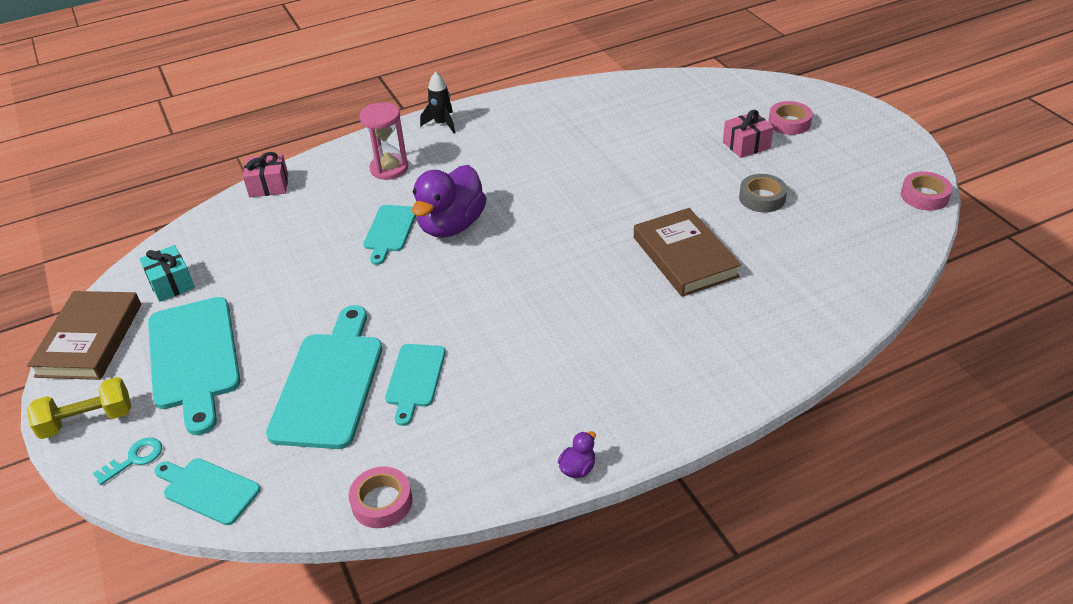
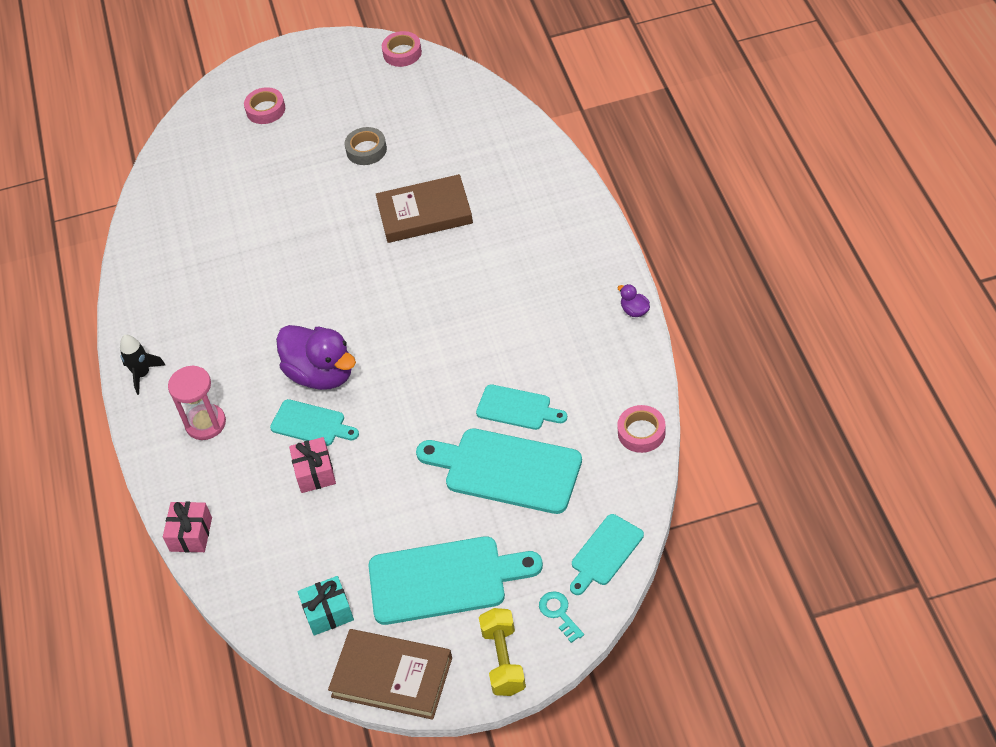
camera: 75 degrees left, 10 degrees up
(746, 145) = (286, 145): pink gift -> pink gift (315, 472)

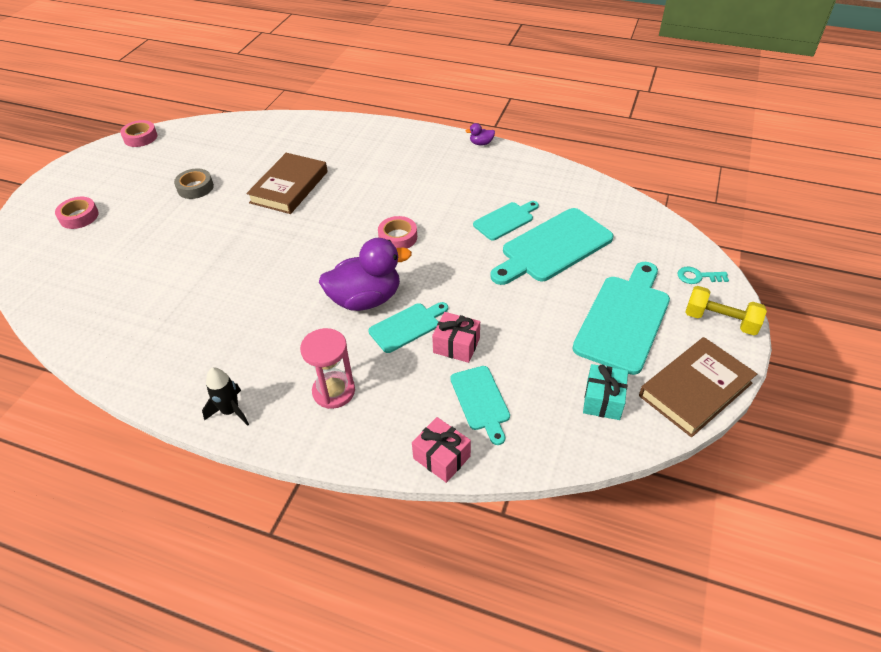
camera: 60 degrees left, 5 degrees down
(605, 553) = (663, 235): turquoise cutting board -> turquoise cutting board (481, 401)
(641, 432) = (579, 180): pink tape -> pink tape (398, 237)

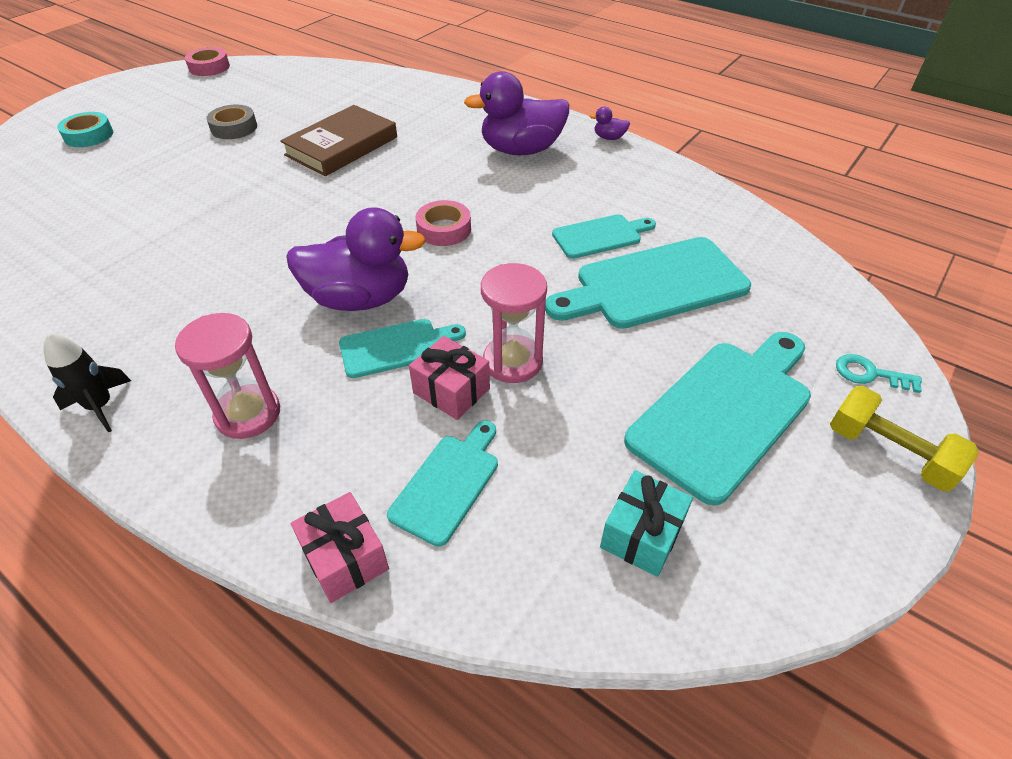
camera: 15 degrees right, 0 degrees up
(79, 216) = (89, 135): pink tape -> turquoise tape
(423, 165) = (521, 150): none -> purple duck
(481, 401) = (448, 483): turquoise cutting board -> turquoise cutting board turned 150 degrees counterclockwise
(486, 318) = (513, 361): none -> pink hourglass
(695, 389) = (809, 559): brown book -> none

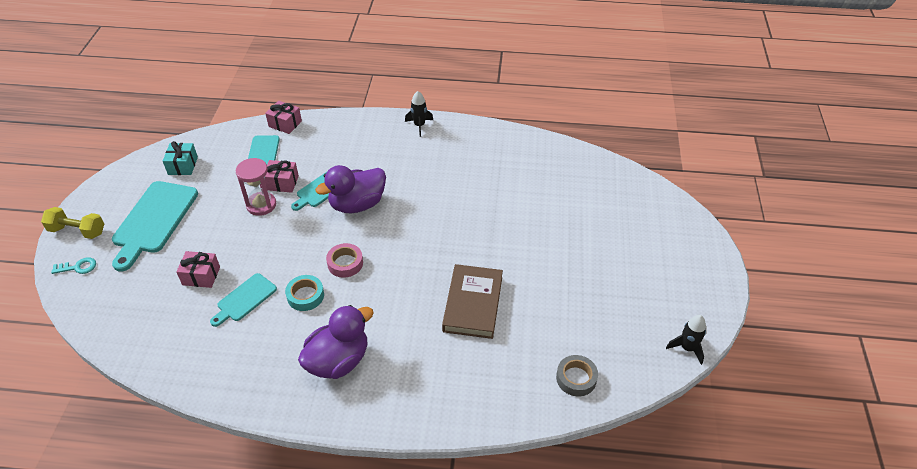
camera: 150 degrees right, 0 degrees up
(89, 135) = (648, 237): turquoise tape -> turquoise tape (305, 296)
(209, 67) = (687, 348): pink tape -> black rocket
(234, 128) = (567, 287): grey tape -> grey tape (576, 378)
(248, 414) = (359, 144): pink hourglass -> none
(609, 138) = (273, 411): purple duck -> none
(654, 285) = (201, 276): turquoise cutting board -> pink gift

